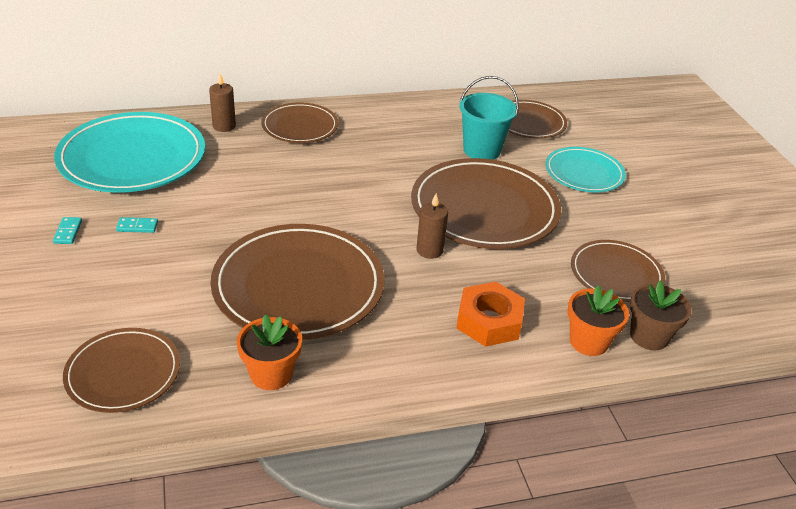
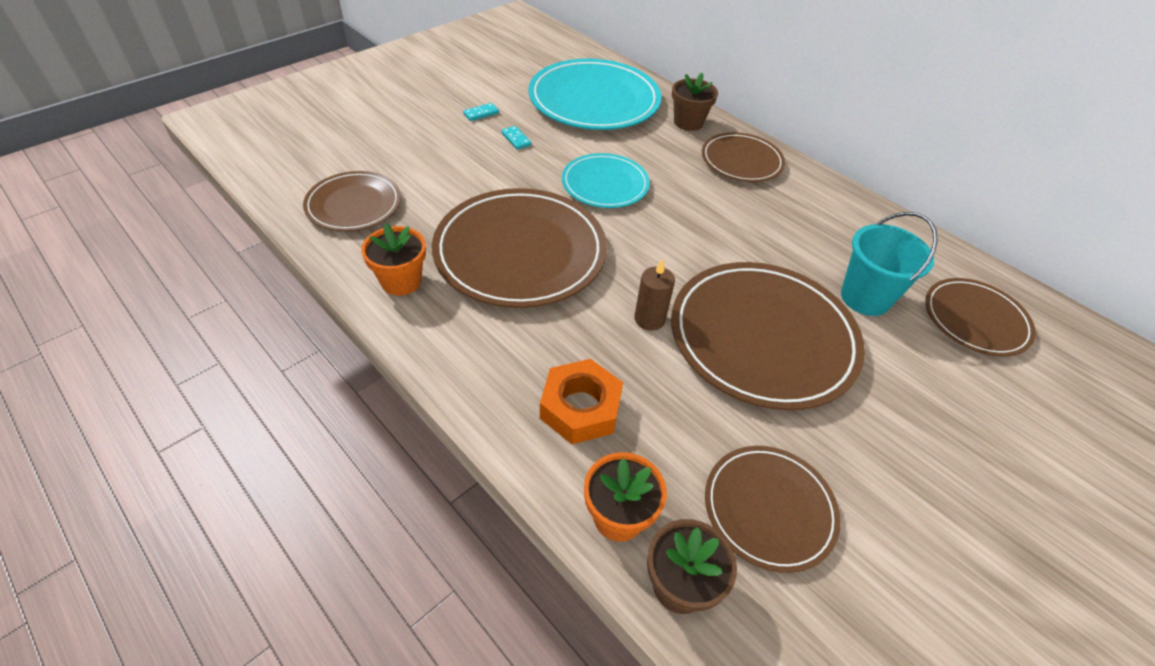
camera: 60 degrees right, 10 degrees up
(224, 126) = (688, 122): brown candle -> brown flower pot
(584, 173) = (939, 408): turquoise plate -> turquoise plate (605, 184)

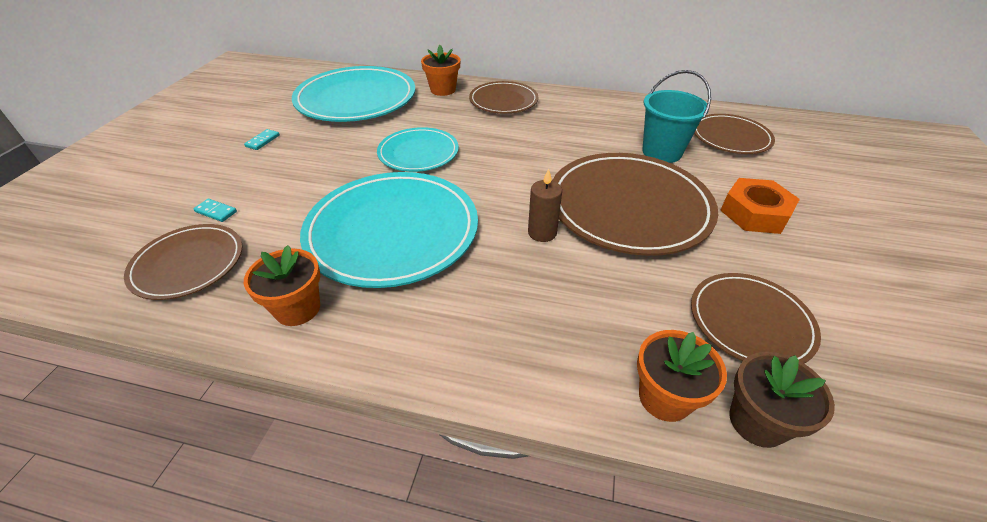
camera: 30 degrees left, 5 degrees down
(516, 139) = (313, 148): turquoise domino -> turquoise domino (216, 211)
(520, 252) = (392, 231): brown plate -> turquoise plate
(580, 408) = (554, 328): orange nut -> orange nut (754, 213)
(688, 122) = (443, 90): brown flower pot -> orange flower pot

